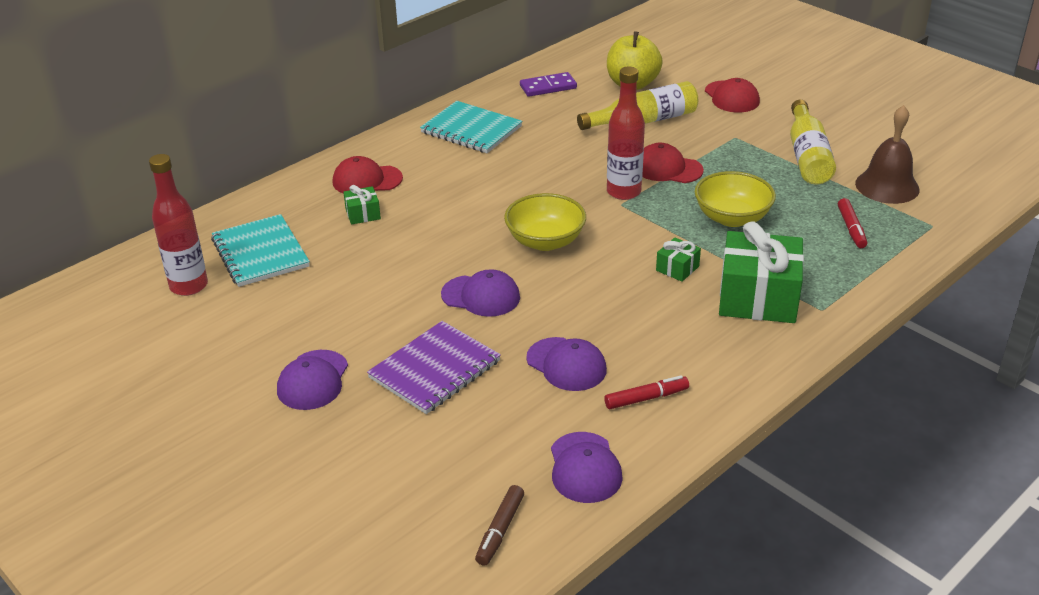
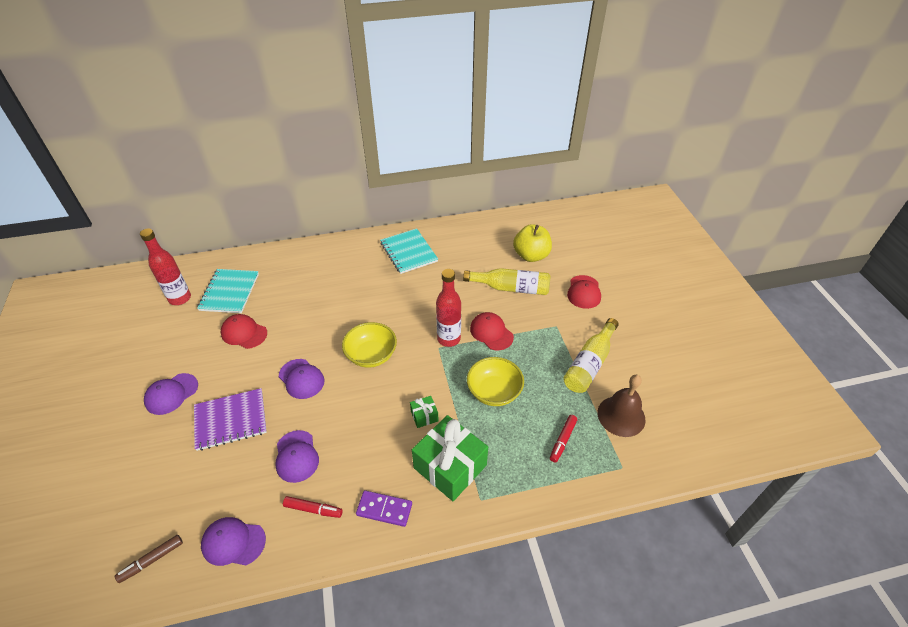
camera: 30 degrees right, 10 degrees up
(363, 214) = (299, 288): green gift -> none
(367, 180) = (323, 265): red cap -> red cap (244, 333)
(548, 87) = (479, 238): purple domino -> purple domino (384, 509)
(585, 468) = (233, 542): purple cap -> purple cap turned 75 degrees clockwise

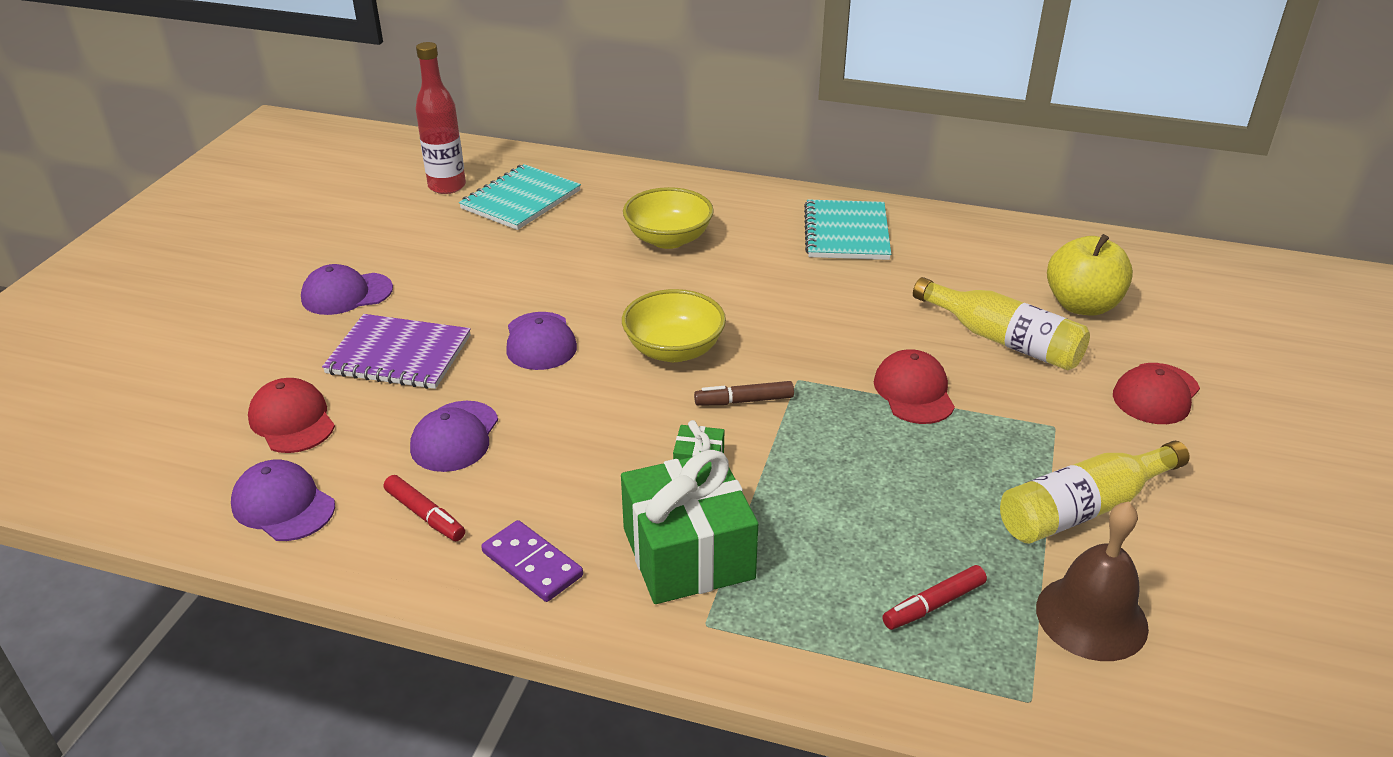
camera: 30 degrees right, 10 degrees down
(151, 560) = (166, 478): brown marker -> brown marker (744, 401)
(244, 333) = (502, 256): red cap -> red cap (292, 420)
(448, 339) = (826, 373): red bottle -> none
(494, 392) = (852, 479): yellow bowl -> yellow bowl (668, 239)

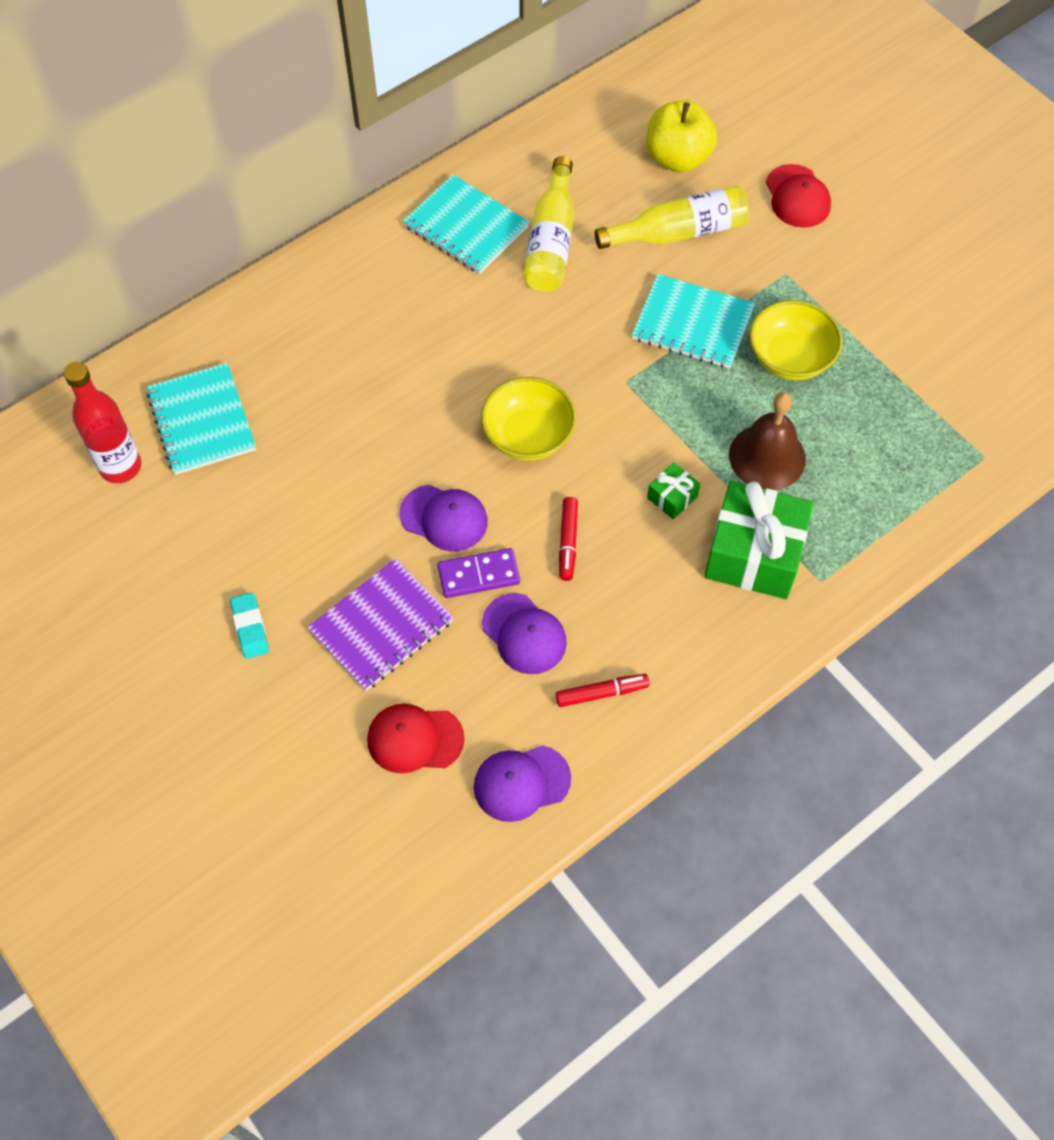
camera: 55 degrees left, 25 degrees up
(346, 294) = (250, 627): purple cap -> turquoise eraser
(532, 564) = (700, 650): purple domino -> purple domino (478, 575)
(668, 239) = (368, 349): yellow bowl -> yellow bowl (790, 358)
(744, 401) = (624, 429): brown marker -> none
(914, 392) = (692, 324): red cap -> turquoise notebook
(933, 604) = (887, 452): red marker -> red marker (568, 542)
(1083, 508) = (866, 319): yellow bottle -> yellow bottle (551, 241)
(1091, 617) = (949, 383): brown bell -> brown bell (767, 457)

